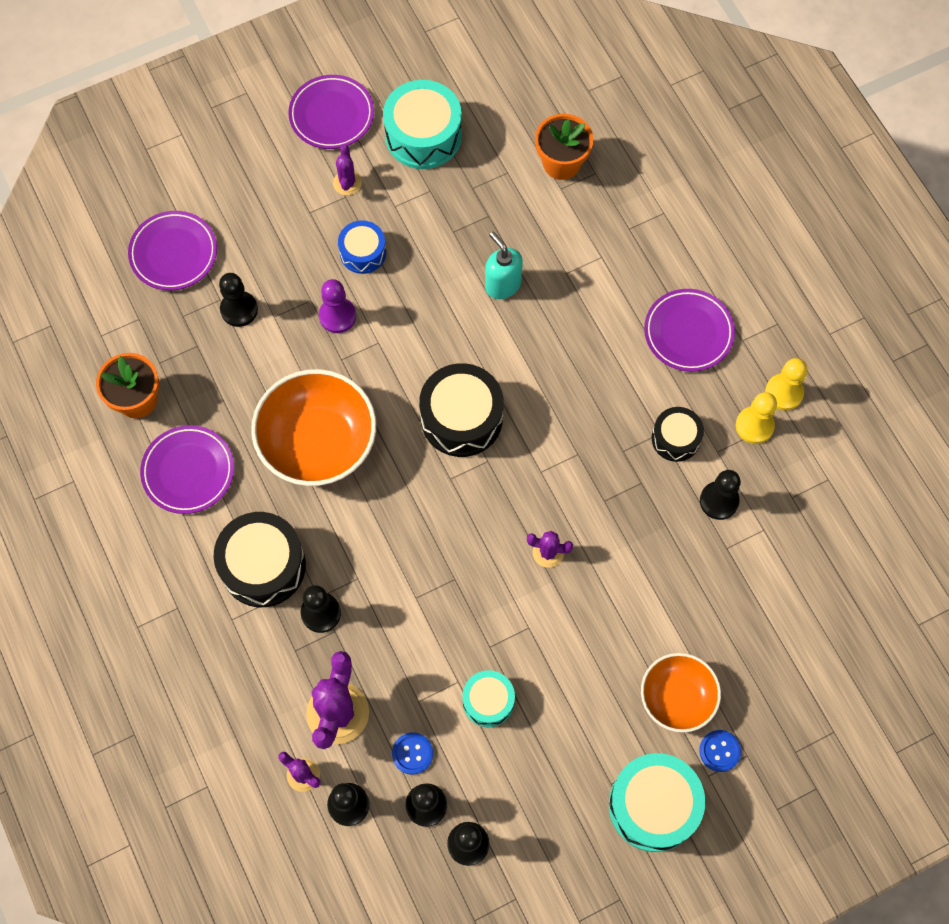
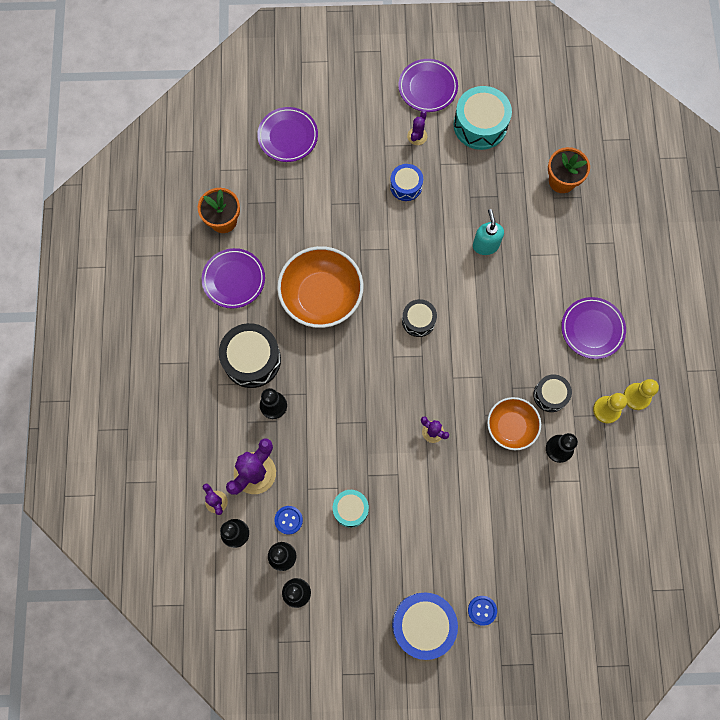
camera: 25 degrees right, 5 degrees up
(239, 309) = (311, 190): black pawn -> none
(337, 316) = (371, 220): purple pawn -> none
(461, 418) = (418, 320): black drum -> black drum, size x0.59
(653, 805) = (423, 624): turquoise drum -> blue drum
(677, 697) = (471, 563): orange bowl -> orange bowl (511, 427)

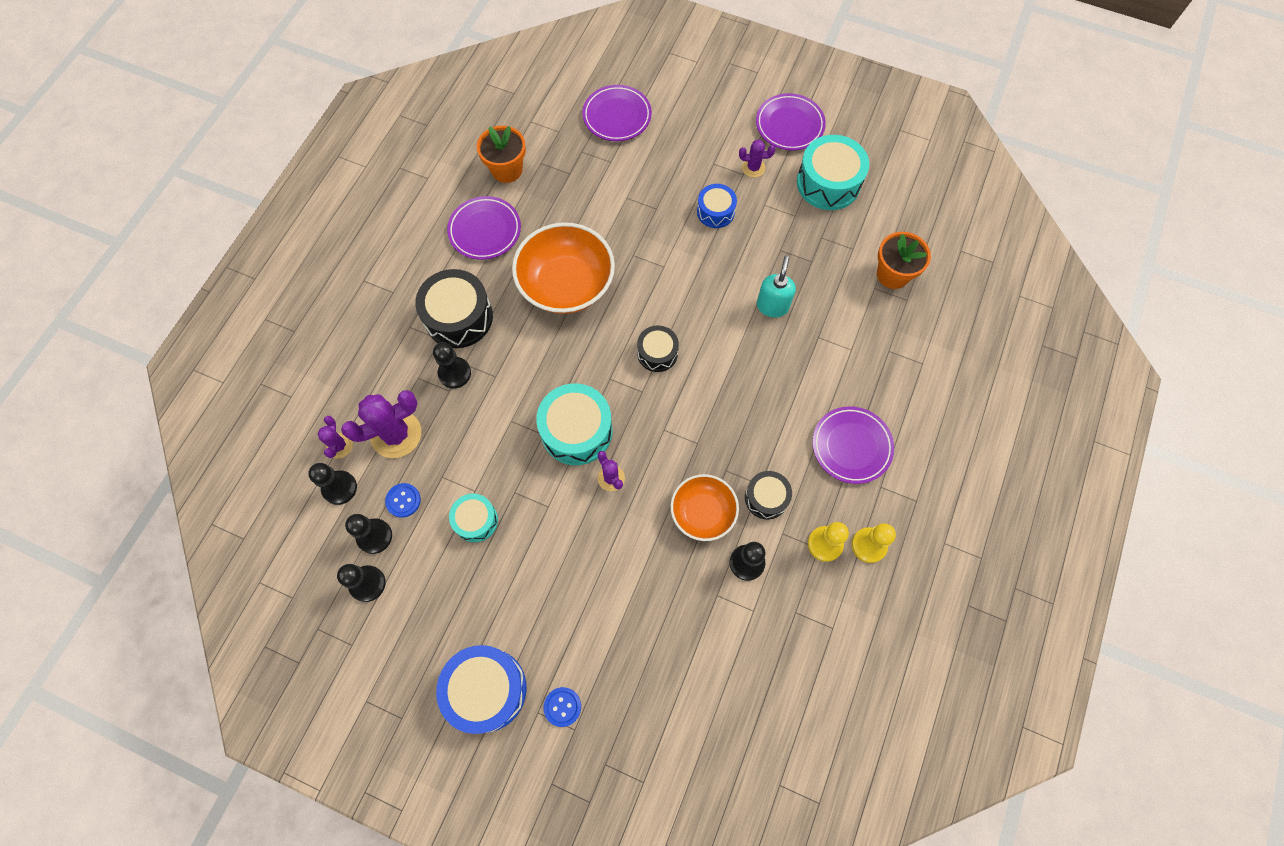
camera: 25 degrees right, 5 degrees down
(389, 408) = (576, 431): none -> turquoise drum
(417, 136) = (753, 168): purple cactus -> purple cactus turned 45 degrees clockwise

